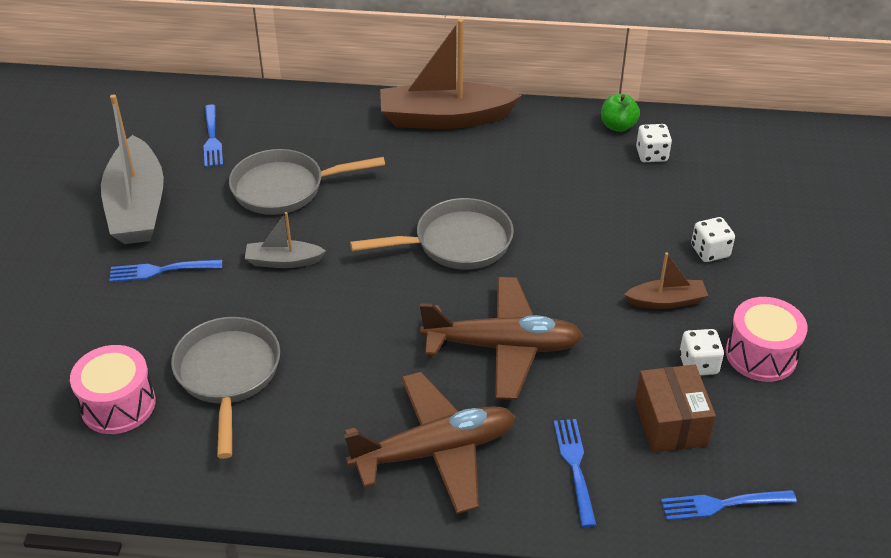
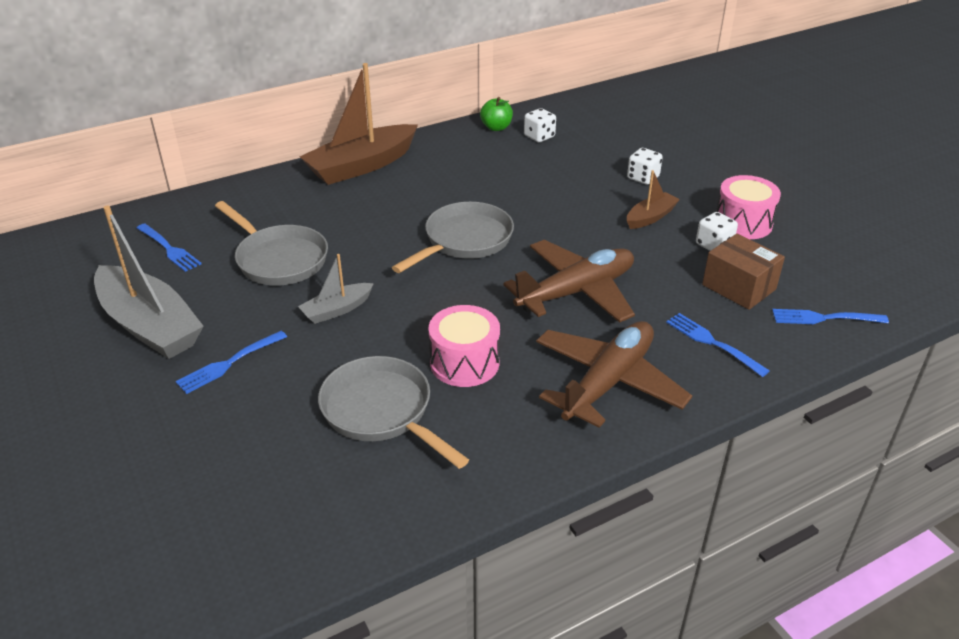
camera: 35 degrees left, 5 degrees down
(118, 405) = (304, 484): pink drum -> pink drum (464, 363)
(284, 188) = (279, 259): grey pan -> grey pan turned 90 degrees counterclockwise
(723, 504) = (825, 318): blue fork -> blue fork turned 45 degrees clockwise

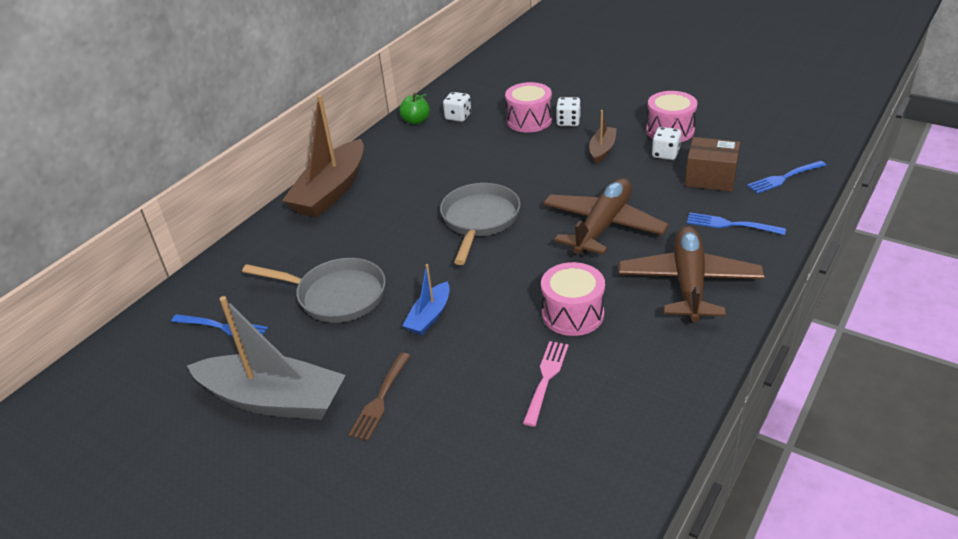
camera: 25 degrees left, 0 degrees up
(230, 363) = (380, 398): blue fork -> brown fork
(337, 310) = (429, 316): grey boat -> blue boat
(381, 411) = (546, 379): grey pan -> pink fork
(604, 163) = (529, 120): none -> pink drum

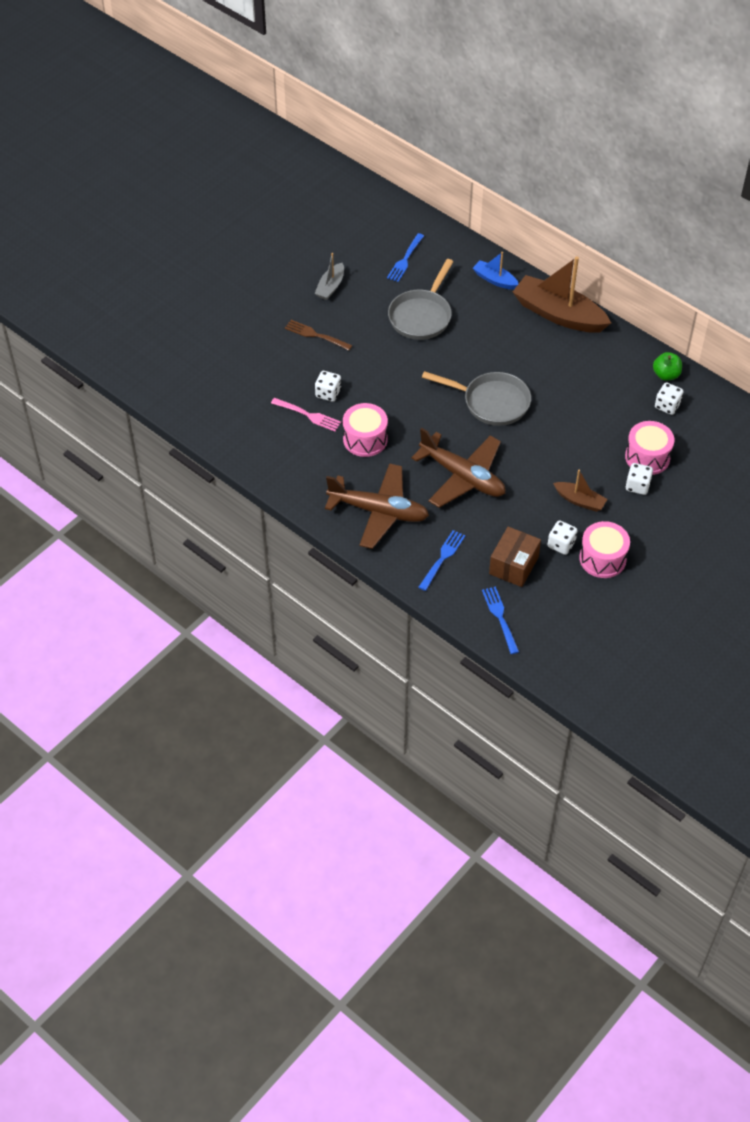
camera: 95 degrees right, 15 degrees up
(274, 400) = (330, 287): grey boat -> grey boat, size x0.50
(429, 316) = (385, 363): blue boat -> blue boat (495, 280)
(498, 364) = (328, 393): none -> white dice

